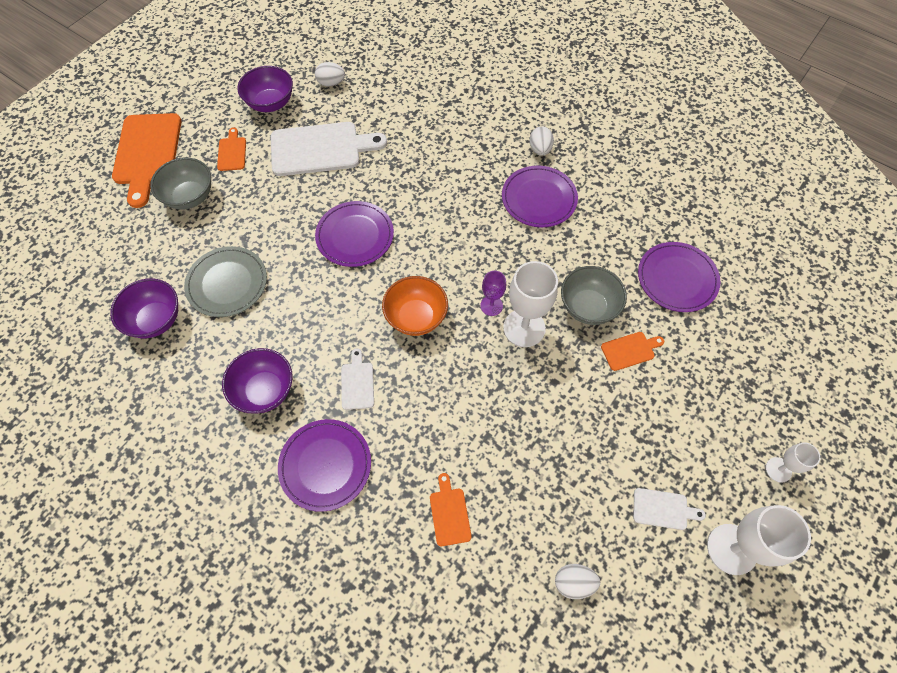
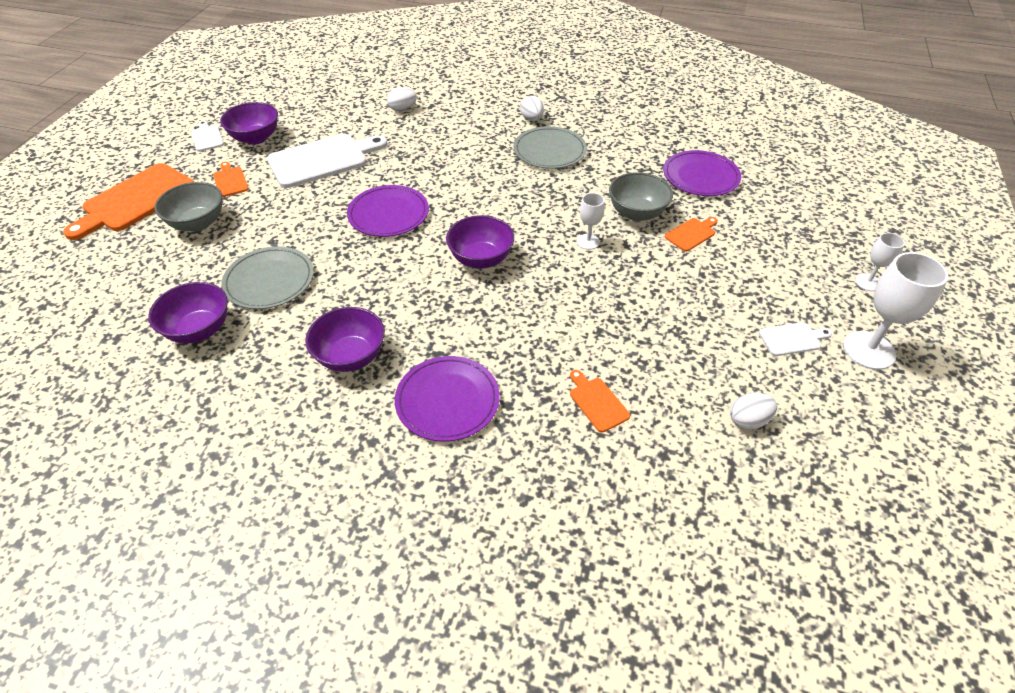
camera: 20 degrees left, 15 degrees down
(147, 153) = (136, 200): orange cutting board -> orange cutting board turned 60 degrees clockwise
(331, 83) = (311, 113): white egg -> white egg (402, 109)
(357, 383) = (447, 324): white cutting board -> white cutting board (207, 137)
(416, 317) = (481, 259): orange bowl -> purple bowl
(491, 306) = (548, 233): purple goblet -> none
(524, 328) = (588, 242): white goblet -> white goblet, size x0.55
(539, 199) = (549, 151): purple plate -> grey plate

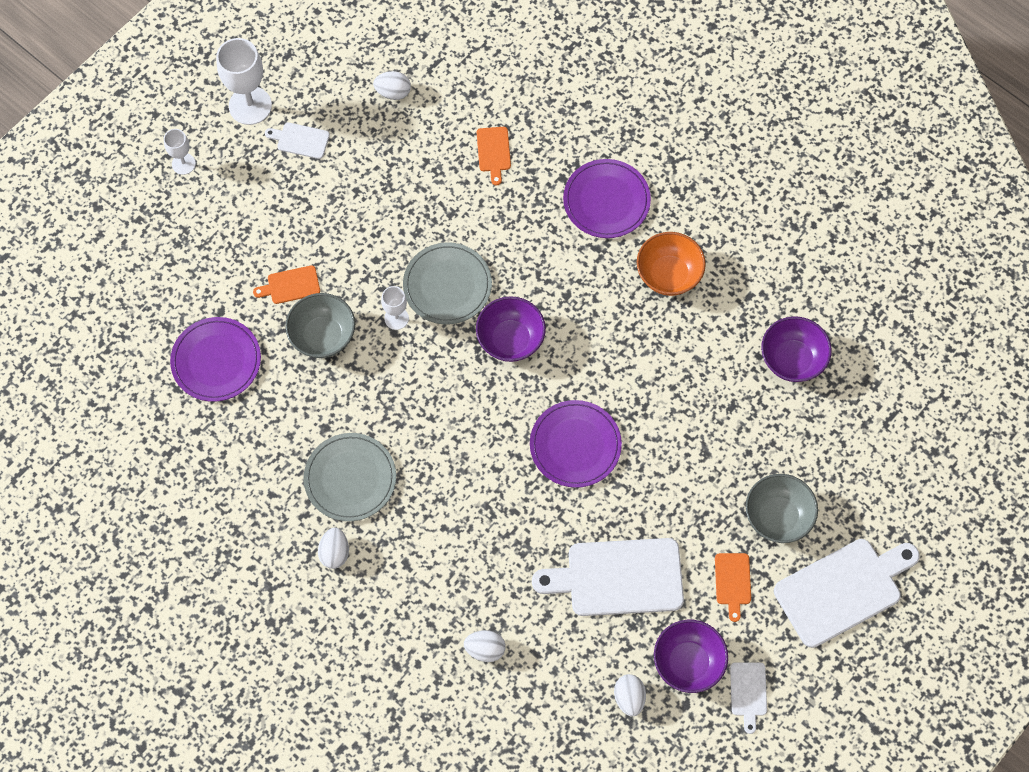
camera: 155 degrees left, 20 degrees up
(136, 200) = (842, 590): orange cutting board -> white cutting board
(269, 281) = (719, 396): grey plate -> grey plate (447, 285)
(294, 115) = (629, 698): none -> white egg
(351, 356) = (668, 275): purple bowl -> orange bowl

